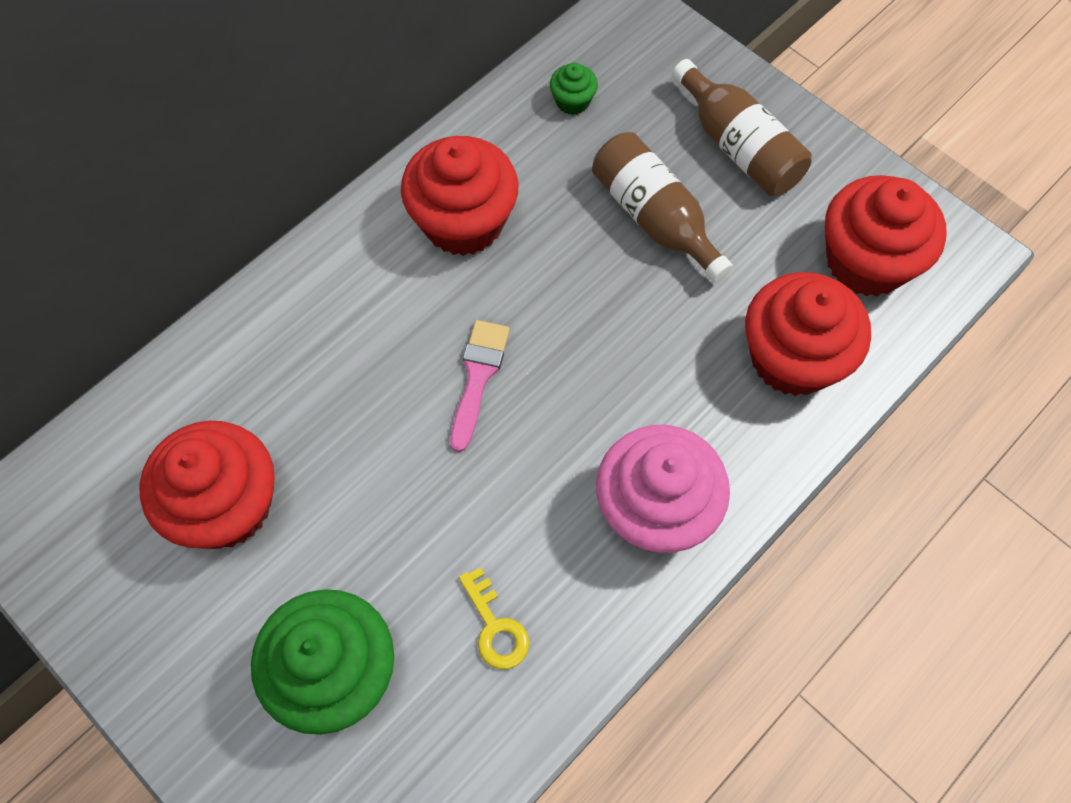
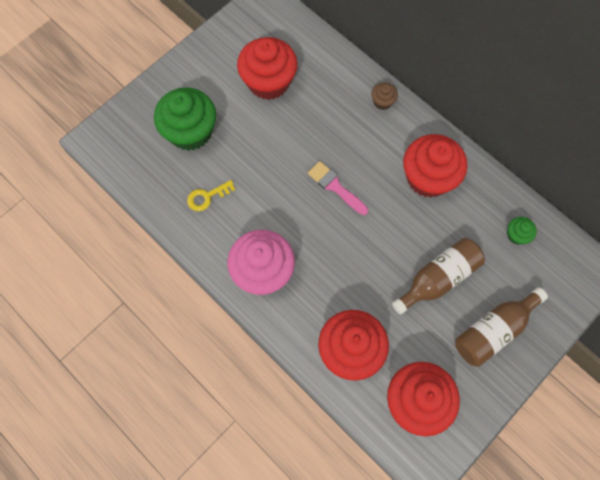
camera: 90 degrees right, 5 degrees up
(297, 289) = (382, 102): none -> brown cupcake
(478, 377) = (335, 187): pink brush -> pink brush turned 150 degrees counterclockwise

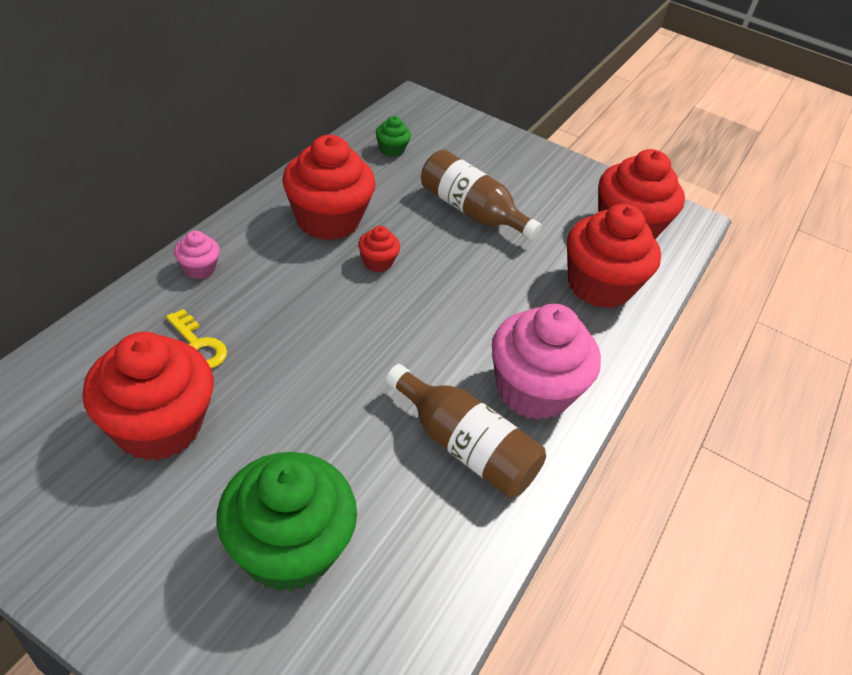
camera: 110 degrees left, 25 degrees down
(207, 197) = (427, 491): yellow key -> yellow key (198, 345)
(335, 187) = (364, 315): pink brush -> none
(382, 102) = (199, 268): brown cupcake -> pink cupcake
(383, 202) = (377, 262): none -> red cupcake
(493, 330) = (516, 170): brown bottle -> brown bottle (464, 446)

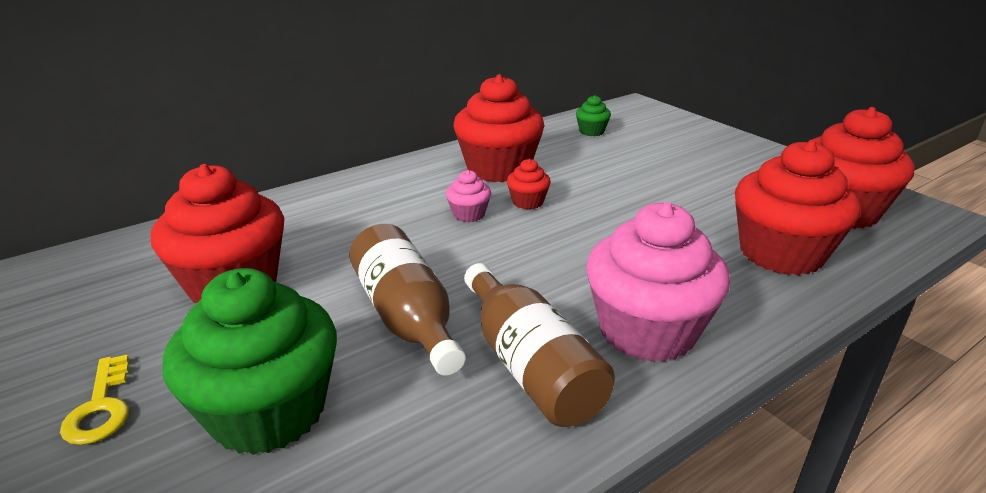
camera: 30 degrees right, 15 degrees down
(198, 345) = (316, 234): yellow key -> yellow key (101, 408)
(199, 268) = (359, 185): pink cupcake -> pink cupcake (468, 214)
(471, 211) = (651, 178): brown bottle -> brown bottle (407, 317)

